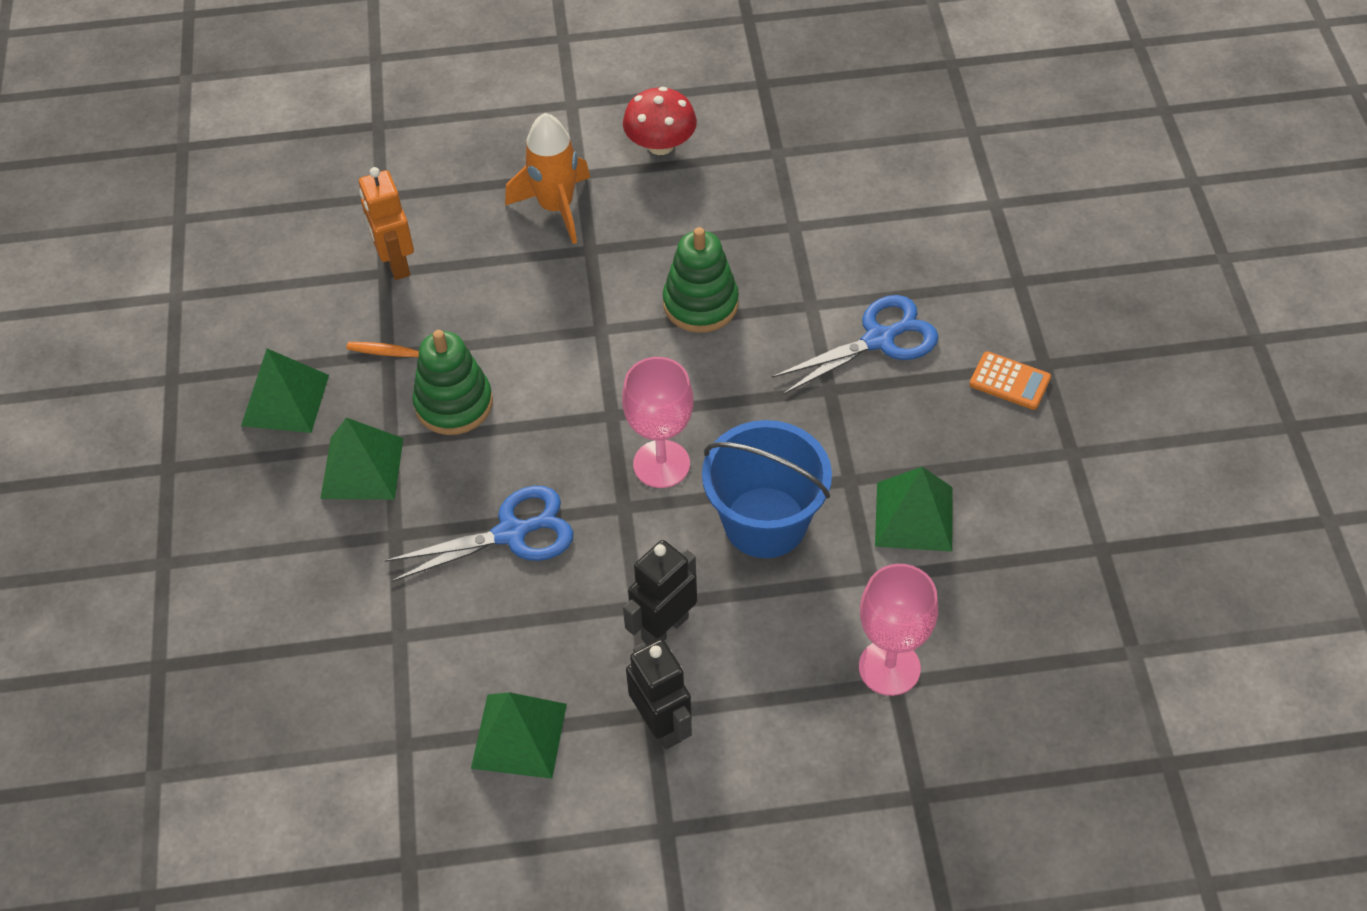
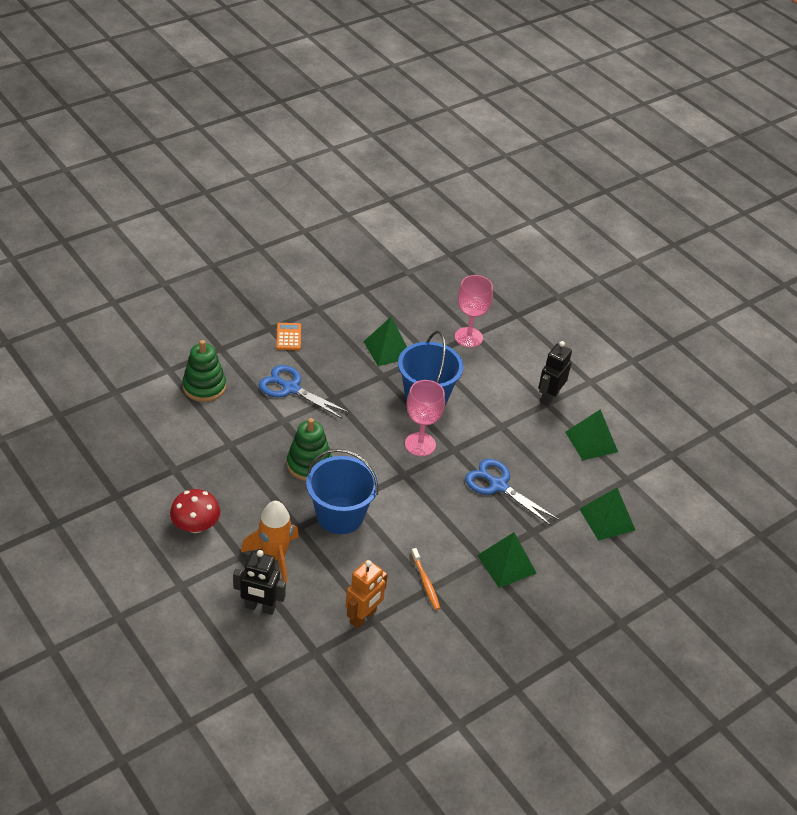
camera: 125 degrees left, 10 degrees down
(285, 400) = (491, 622): green pyramid -> green pyramid (607, 519)
(454, 403) = (441, 543): green stacking toy -> green stacking toy (204, 387)
(581, 303) = (340, 515): none -> blue bucket
(664, 628) = (504, 412): black robot -> black robot (260, 607)

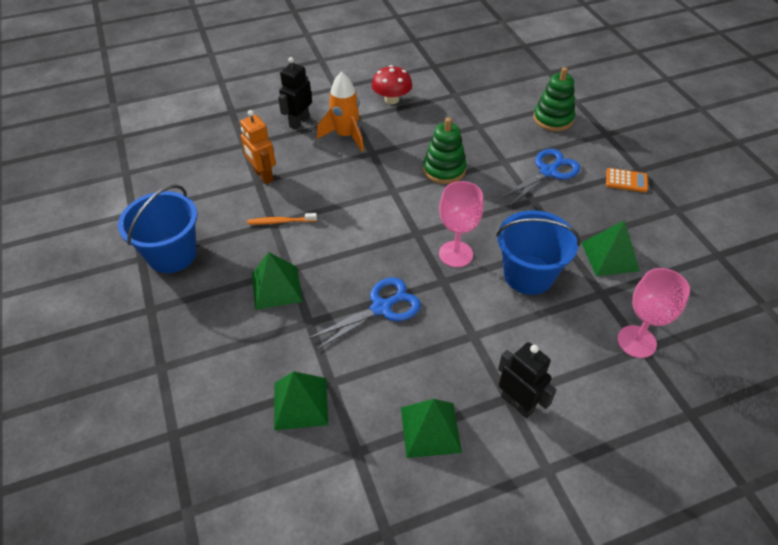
camera: 110 degrees right, 5 degrees up
(340, 515) = (377, 180): blue bucket -> blue bucket (172, 254)

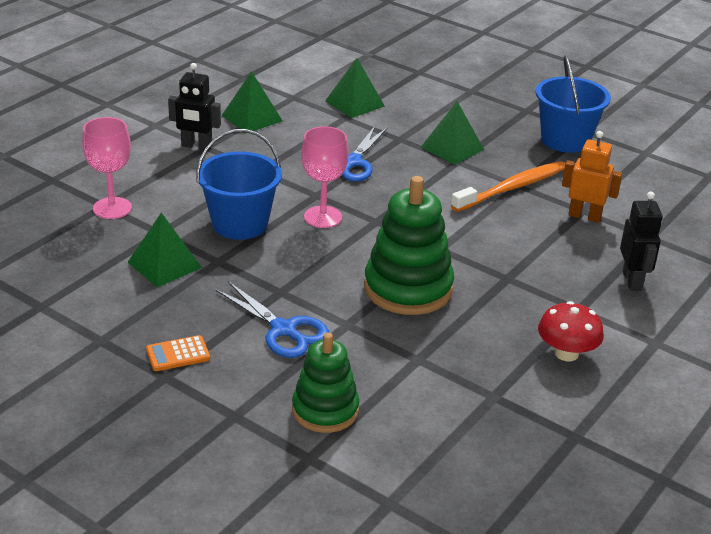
camera: 145 degrees right, 15 degrees down
(280, 221) = (512, 188): orange toothbrush -> orange toothbrush, size x1.91
(346, 136) = (560, 285): orange rocket -> none
(444, 169) = (408, 288): green stacking toy -> green stacking toy, size x1.52
(548, 172) = (283, 330): blue scissors -> blue scissors turned 60 degrees counterclockwise

